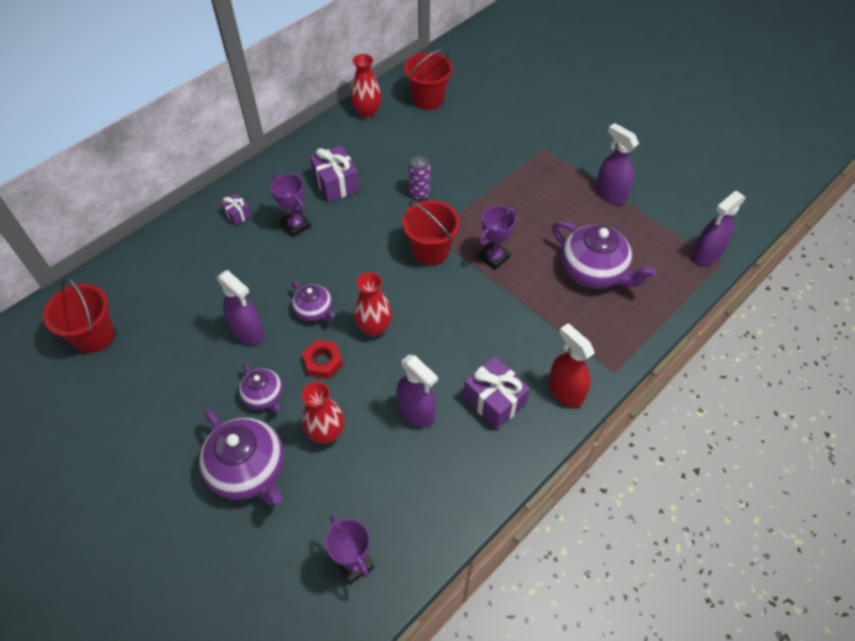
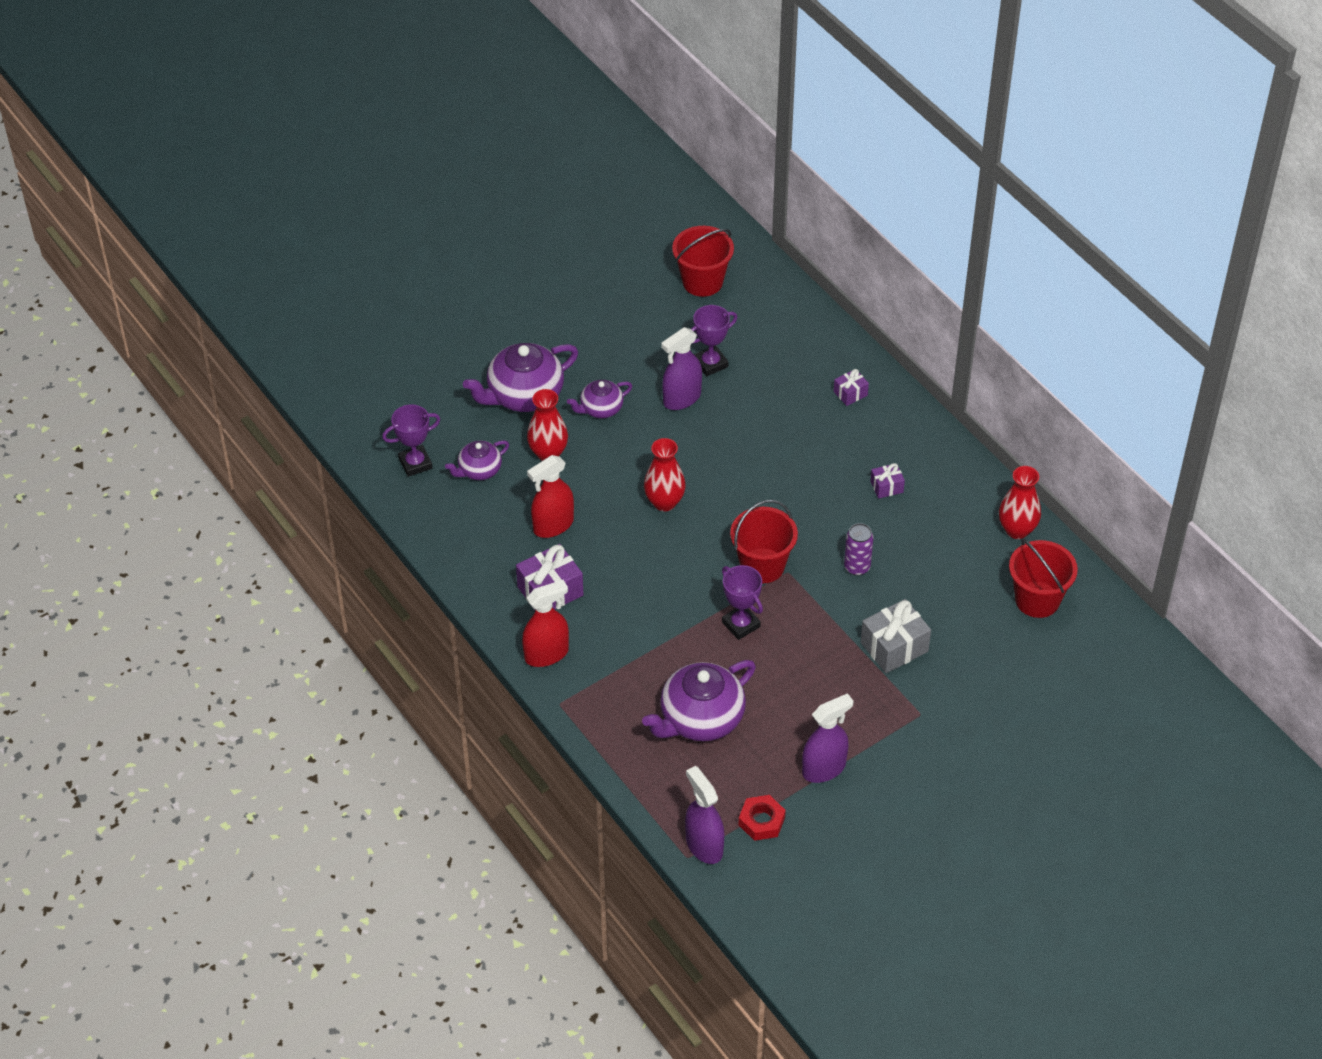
camera: 100 degrees right, 5 degrees down
(295, 225) = (824, 444): purple trophy -> purple trophy (710, 363)
(314, 311) = (697, 454): purple teapot -> purple teapot (479, 470)
(323, 362) = (630, 456): red nut -> red nut (761, 821)
(336, 184) = (886, 487): purple gift -> purple gift, size x0.54
(416, 412) = (553, 525): purple spray bottle -> red spray bottle
(489, 166) = (894, 647): none -> grey gift

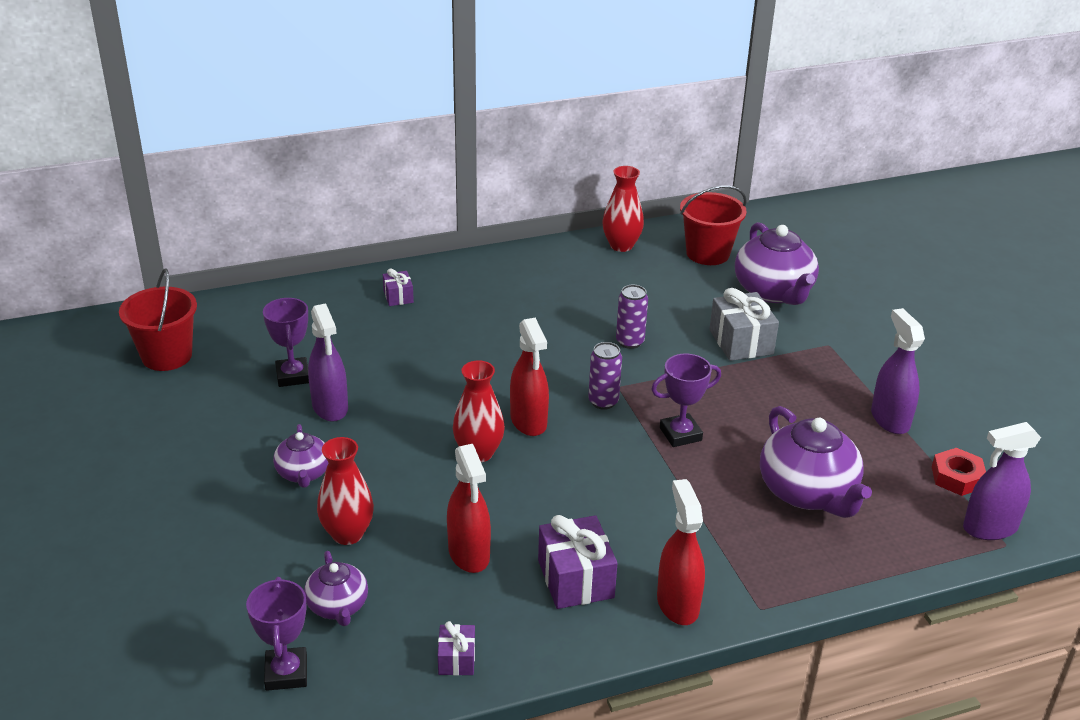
camera: 75 degrees left, 15 degrees down
(524, 395) = (235, 536): purple teapot -> purple teapot (773, 292)
(716, 523) = (528, 421): none -> red spray bottle
(762, 565) = (603, 402): red bucket -> purple can
(886, 487) = (533, 302): purple gift -> purple gift (456, 659)

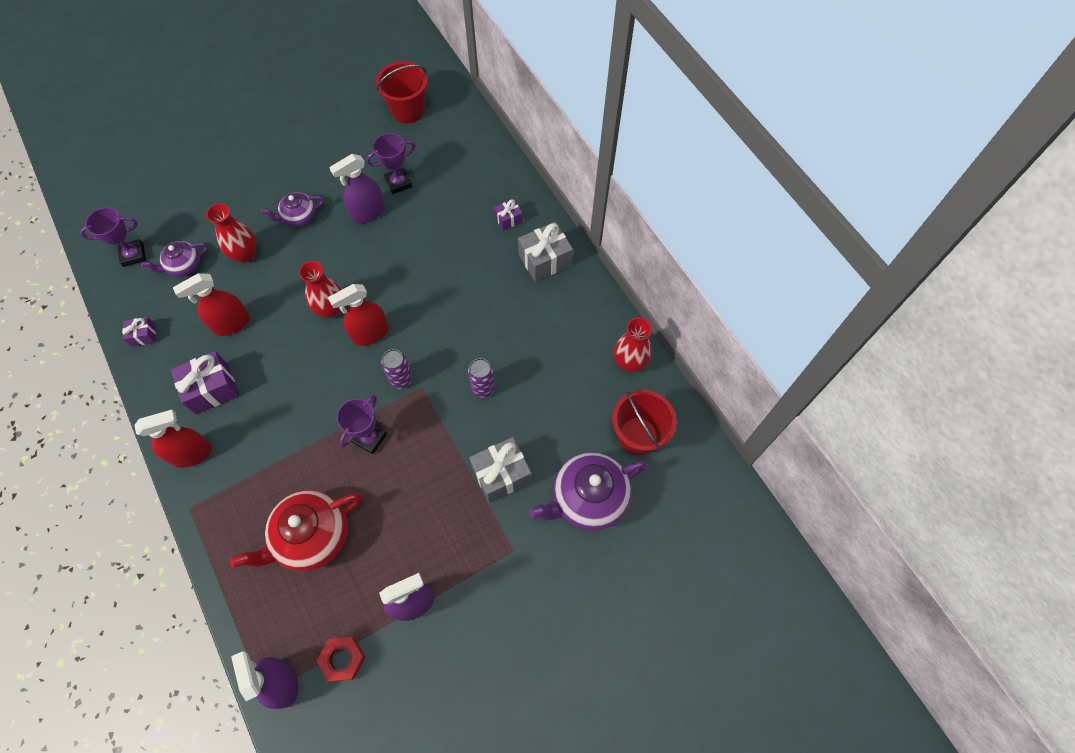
camera: 80 degrees right, 30 degrees up
(469, 279) = (545, 260): none -> grey gift
(680, 434) = (369, 438): purple trophy -> purple trophy turned 60 degrees clockwise
(808, 493) = (311, 536): purple teapot -> red teapot

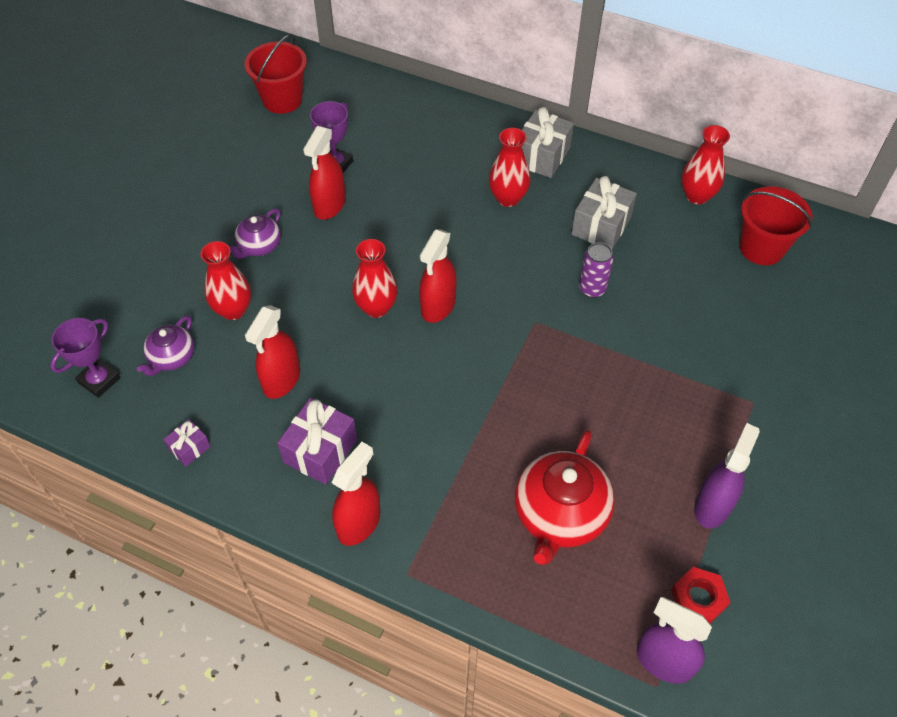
camera: 35 degrees left, 10 degrees down
(368, 213) = (329, 205): purple spray bottle -> red spray bottle
(369, 438) = (529, 394): purple trophy -> none
(401, 379) = (508, 327): purple can -> none
(490, 280) = (508, 198): none -> red vase
(501, 474) = (680, 349): grey gift -> grey gift (601, 226)
(508, 219) = (474, 141): purple gift -> none
(588, 498) = (772, 321): purple teapot -> none

